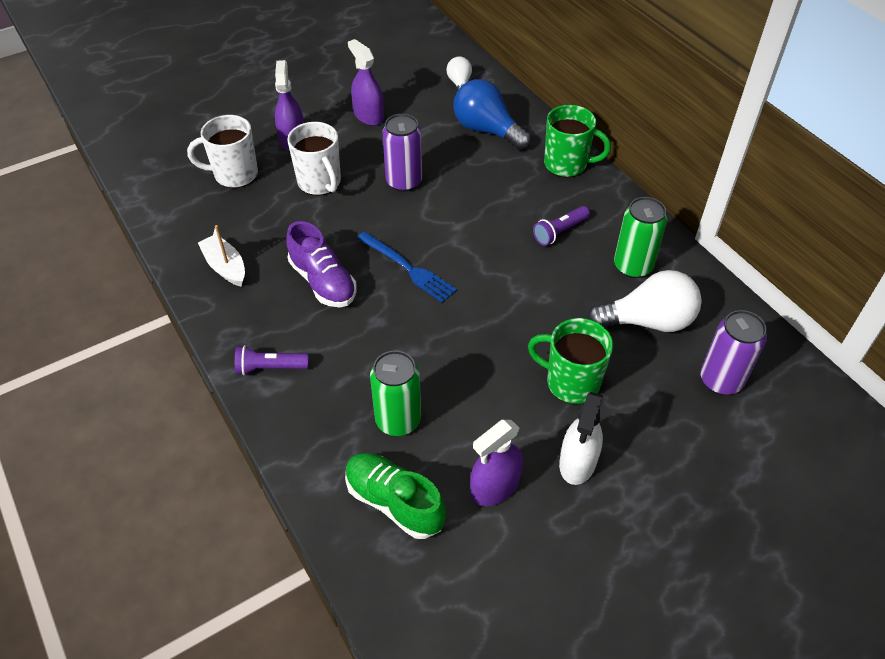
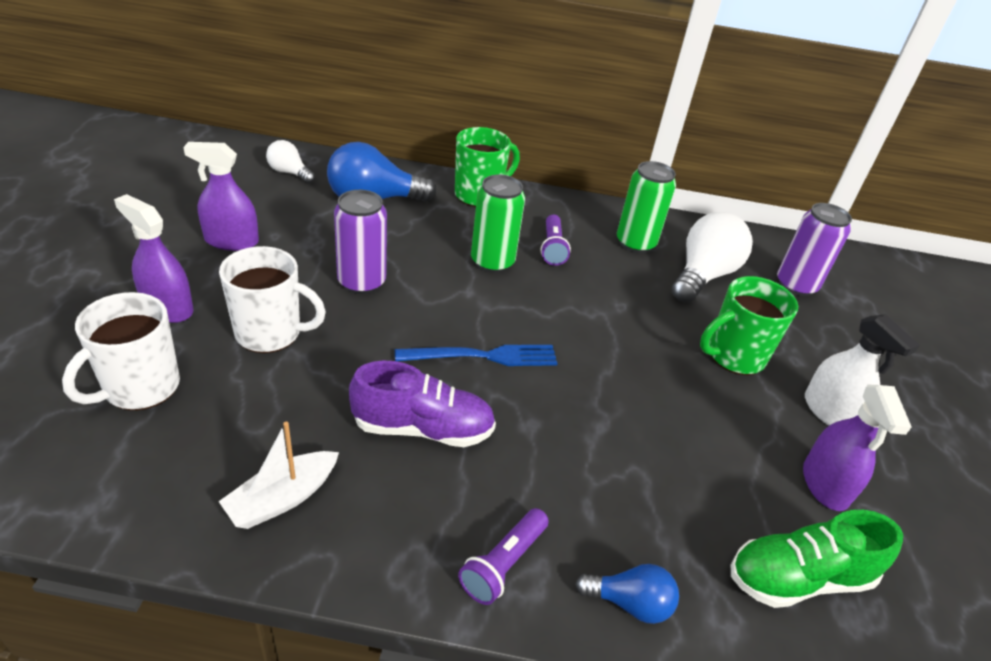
camera: 55 degrees left, 10 degrees down
(225, 267) = (282, 498): white boat -> white boat turned 45 degrees counterclockwise
(297, 431) = (629, 603): none -> blue light bulb
(398, 420) = (685, 500): green can -> green can (492, 262)

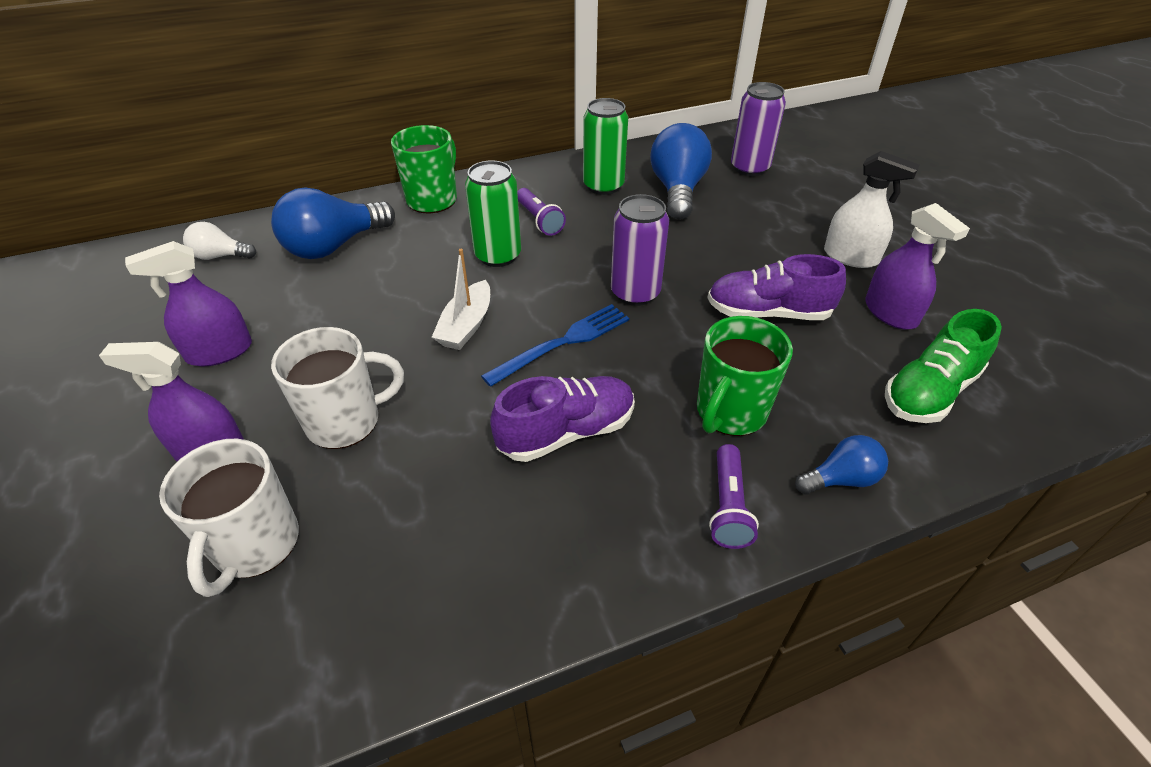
camera: 25 degrees left, 5 degrees up
(282, 498) = (498, 564): white boat -> white boat (466, 325)
(361, 282) = (393, 329): purple can -> purple can (635, 293)
(694, 422) = (768, 313): none -> purple shoe
(703, 275) = (677, 190): white light bulb -> blue light bulb
(734, 356) = (753, 245): green mug -> green mug (730, 412)

